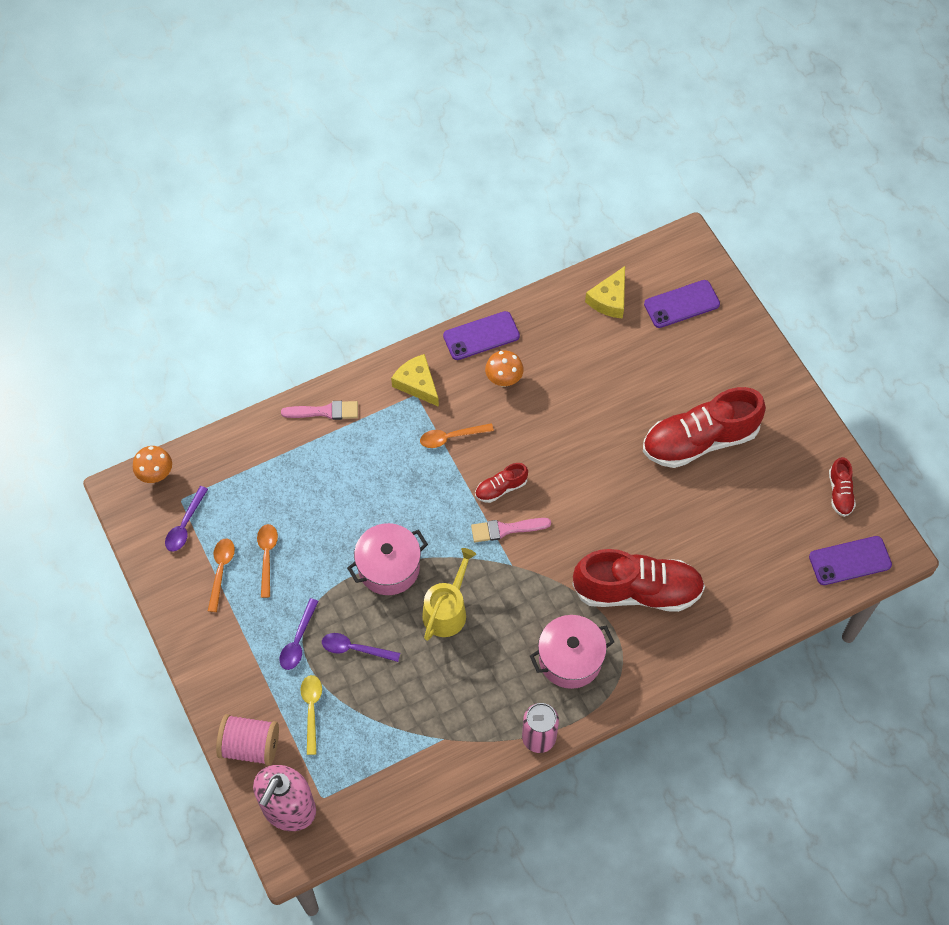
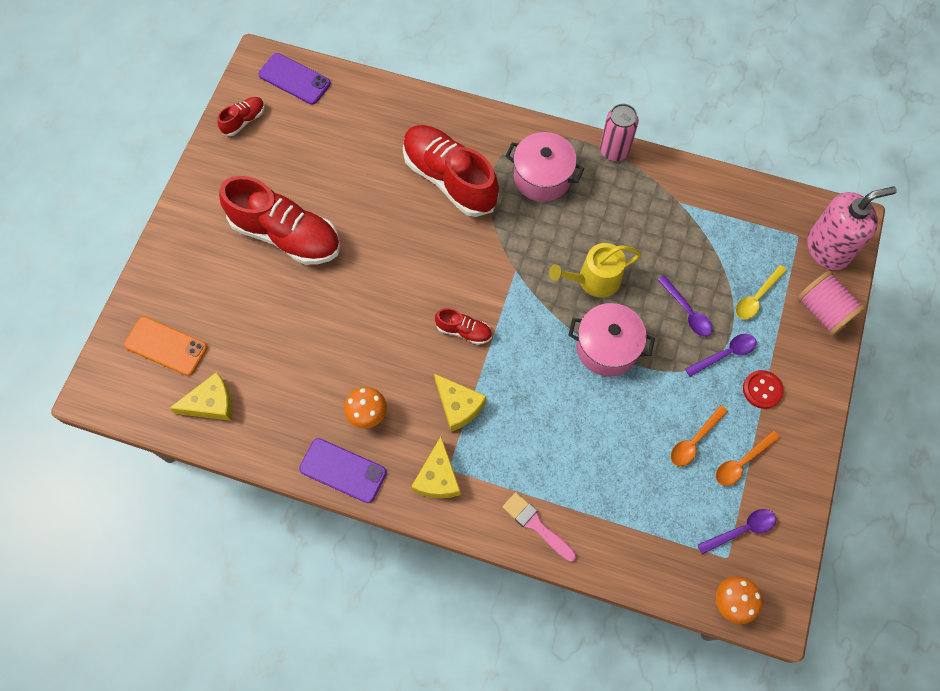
camera: 135 degrees left, 5 degrees up
(248, 637) = (762, 390): none -> red button
(451, 437) = (458, 405): orange spoon -> yellow cheese
(506, 529) = (492, 298): pink brush -> none
(681, 304) = (166, 346): purple phone -> orange phone

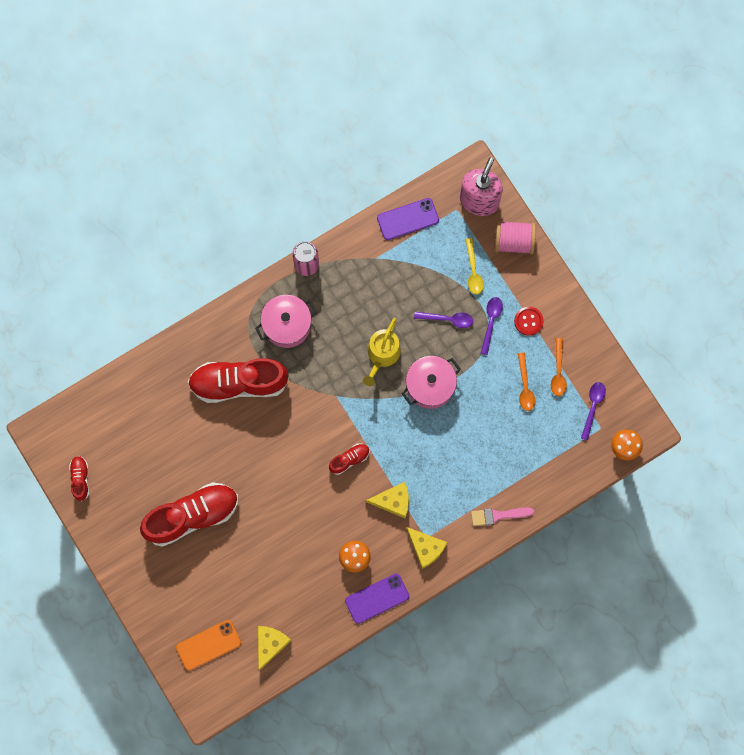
camera: 50 degrees left, 10 degrees up
(294, 79) = (75, 421): purple phone -> purple phone (408, 219)

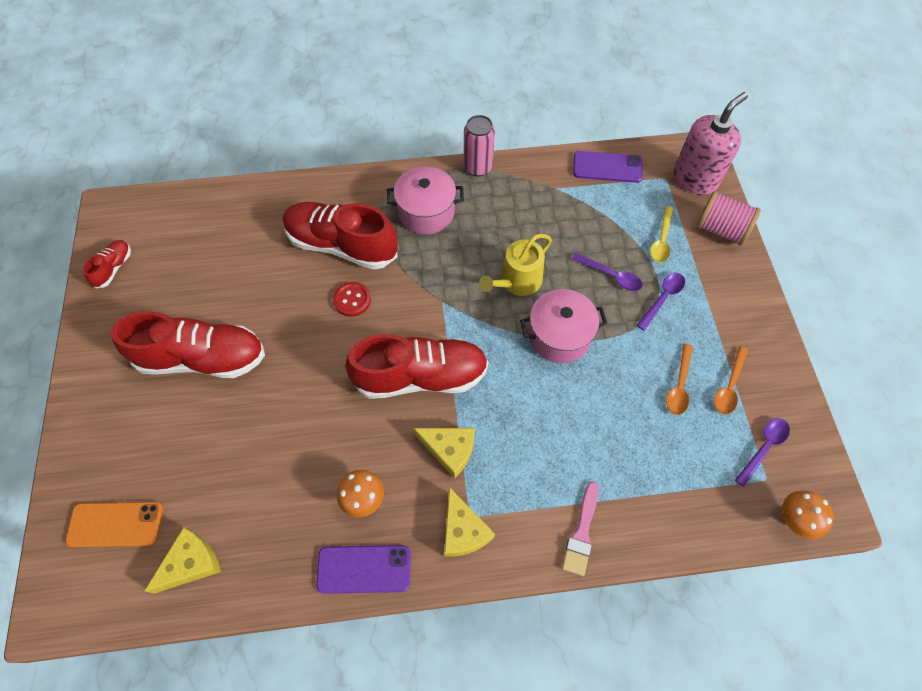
camera: 25 degrees right, 15 degrees down
(349, 459) = (421, 376): red shoe -> red shoe, size x2.21
(498, 515) = (581, 532): pink brush -> pink brush turned 90 degrees counterclockwise
(528, 321) = (710, 315): red button -> red button (352, 300)

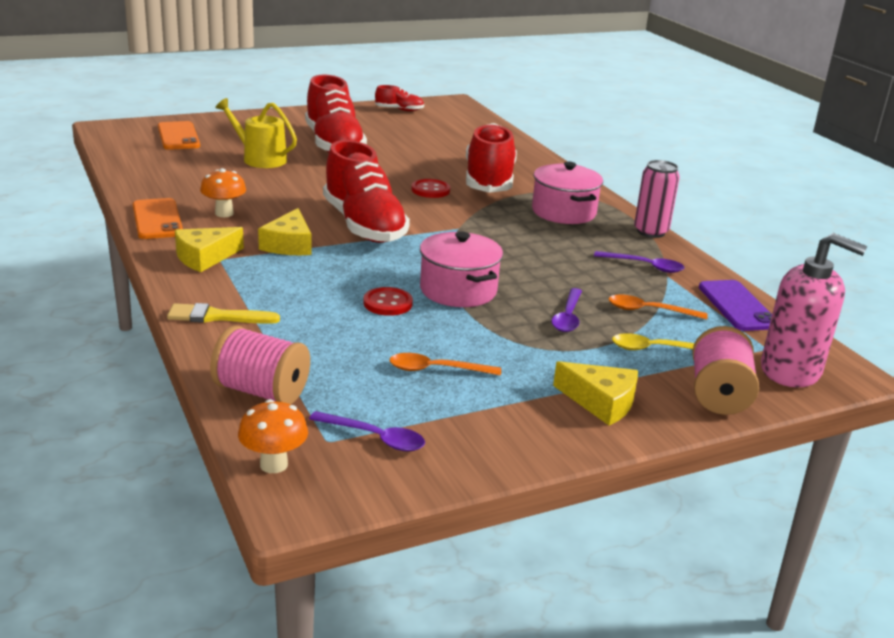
camera: 70 degrees right, 35 degrees down
(191, 563) = (151, 161): yellow cheese -> yellow cheese (601, 402)
(364, 569) = (157, 219): purple phone -> orange phone
(517, 281) = (513, 263): yellow watering can -> yellow watering can (260, 159)
(574, 393) = (388, 303): none -> red button
(581, 532) = (217, 317): pink brush -> yellow brush
(662, 298) = (561, 353): purple spoon -> purple spoon (644, 266)
(702, 514) = (261, 391): none -> pink spool
(729, 386) = (457, 408): orange spoon -> orange spoon (649, 311)

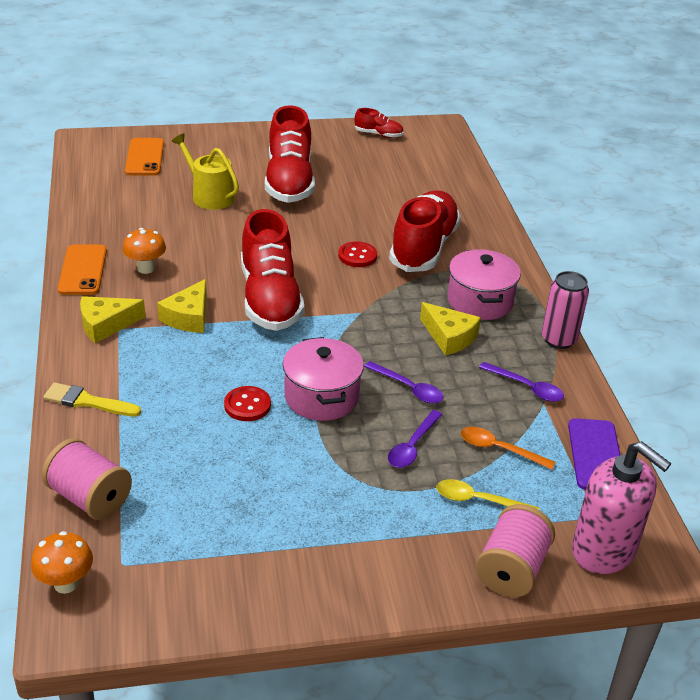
camera: 15 degrees right, 10 degrees up
(374, 438) = (164, 568): purple spoon -> purple spoon (408, 388)
(436, 370) = (255, 495): orange spoon -> none
(601, 402) = (390, 560): yellow cheese -> yellow cheese (449, 337)

